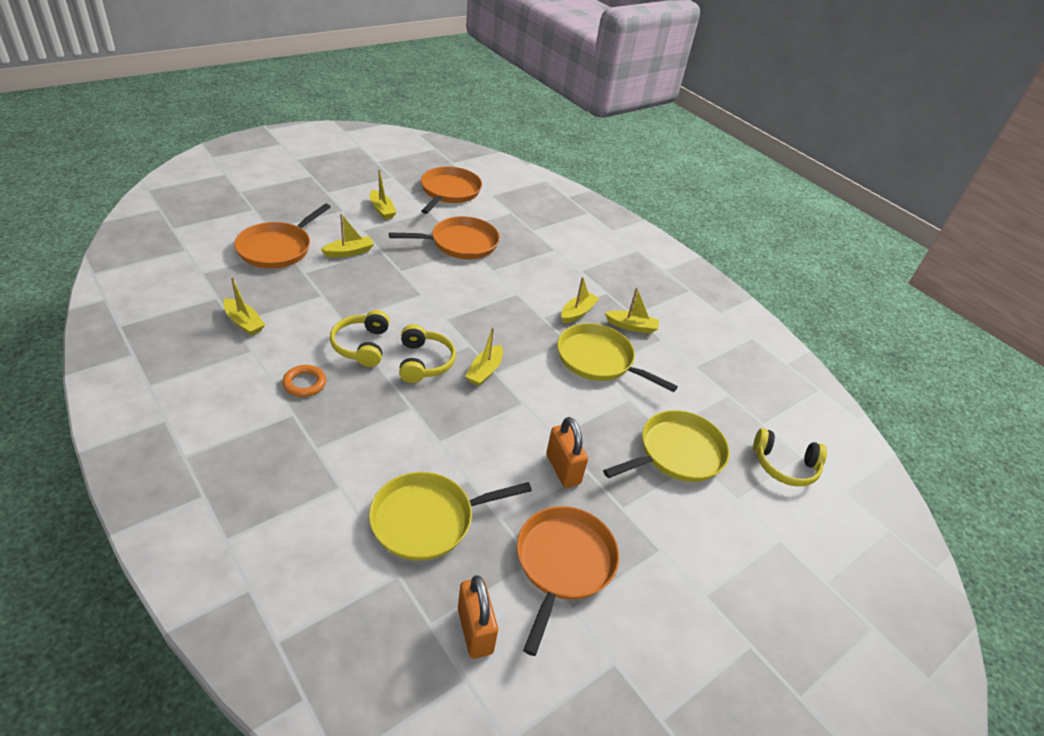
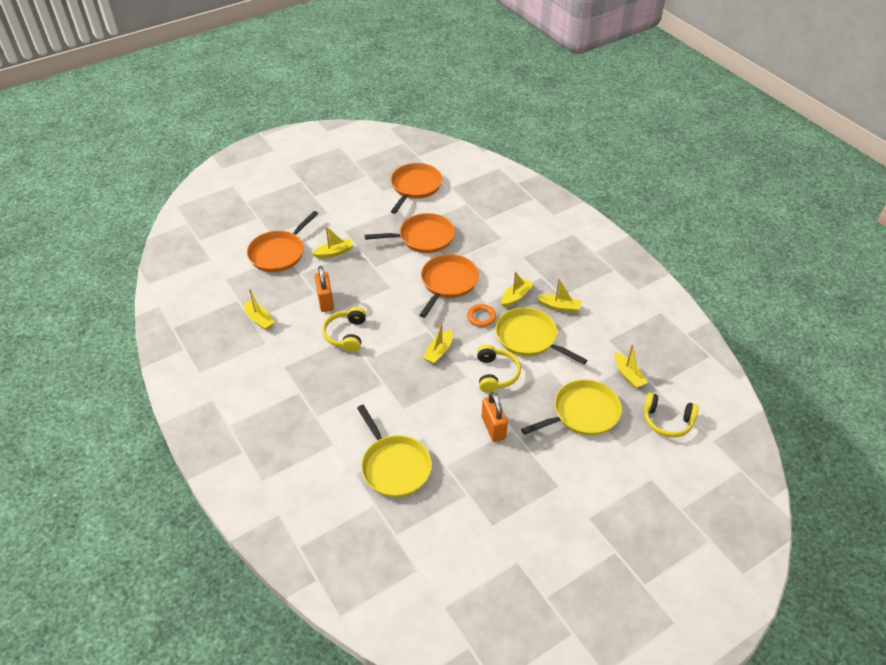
camera: 10 degrees right, 5 degrees up
(304, 383) = (306, 367): orange ring -> orange ring (481, 317)
(382, 210) = (359, 210): yellow boat -> yellow boat (628, 375)
(424, 362) = (393, 346): yellow headphones -> yellow headphones (496, 374)
(427, 520) = (394, 466): yellow pan -> yellow pan turned 105 degrees counterclockwise
(475, 630) = (425, 540): orange padlock -> orange padlock (325, 301)
(563, 563) = (488, 496): orange pan -> orange pan (448, 283)

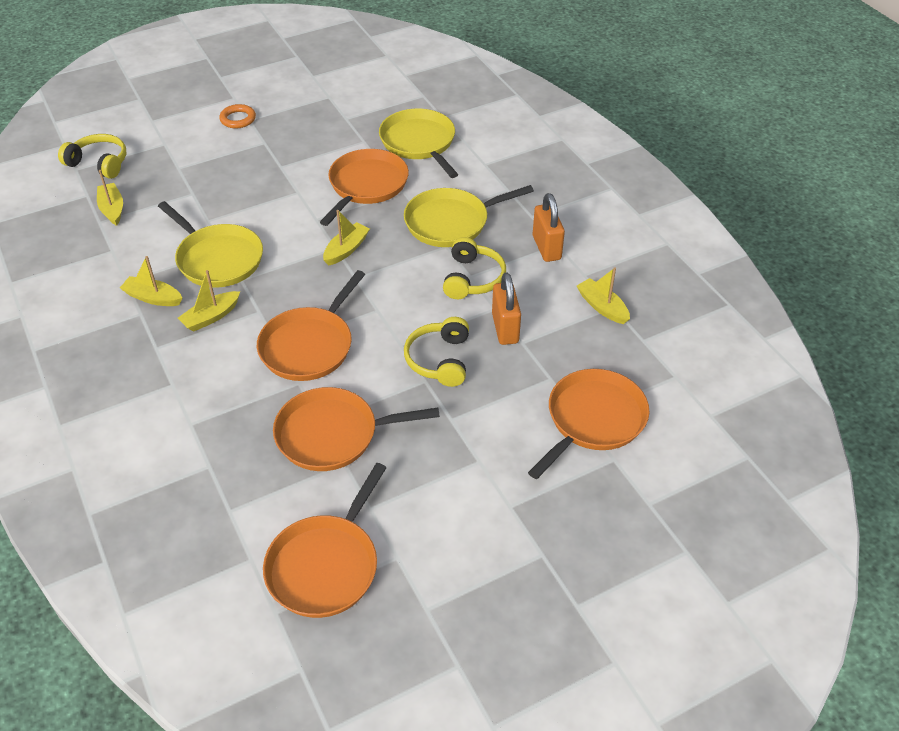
camera: 175 degrees left, 0 degrees up
(334, 252) = (495, 414): yellow boat -> none
(434, 413) = (366, 185): none -> orange pan
(481, 317) = (274, 290): orange ring -> orange ring (238, 119)
(493, 428) = (301, 168): orange padlock -> orange padlock (546, 248)
(496, 374) = (279, 220): yellow headphones -> yellow headphones (439, 360)
(582, 413) = (191, 176): yellow pan -> yellow pan (450, 222)

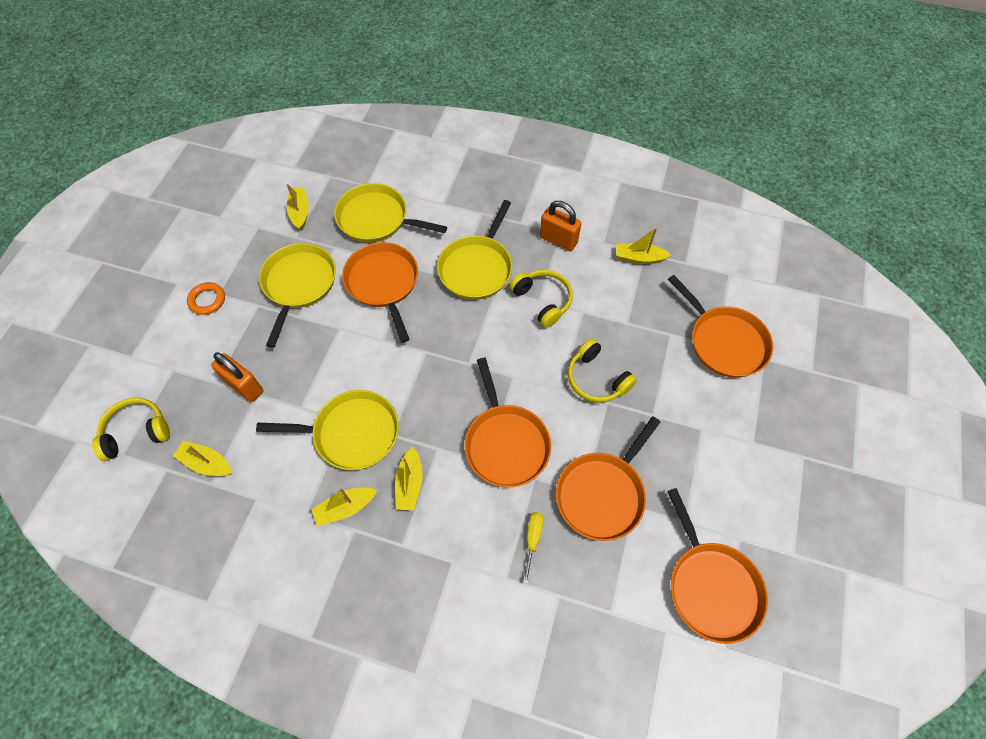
camera: 45 degrees left, 15 degrees up
(241, 418) = (532, 540): none -> yellow screwdriver
(308, 148) = (299, 284): none -> yellow pan
(346, 249) = (435, 347): yellow boat -> yellow boat (300, 212)
(505, 328) = (605, 321): orange padlock -> orange padlock (244, 386)
(593, 420) = (724, 342): orange pan -> orange pan turned 150 degrees clockwise

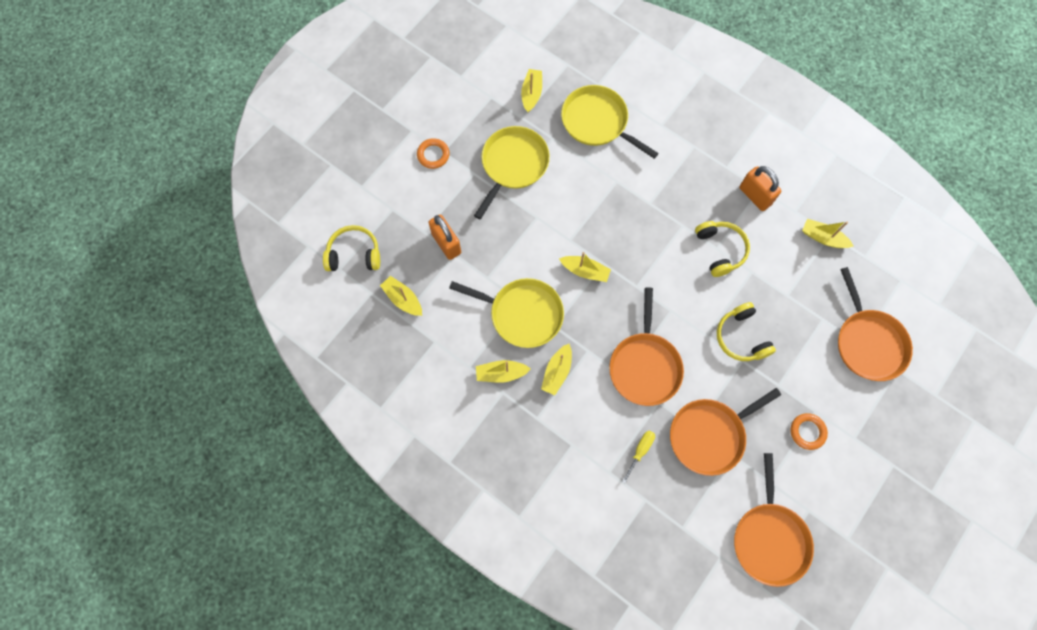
camera: 20 degrees right, 10 degrees up
(383, 283) = (585, 187): orange pan -> none
(408, 366) = (585, 271): none -> yellow boat
(477, 268) = (672, 199): yellow pan -> none
(702, 453) = (807, 432): none -> orange ring

